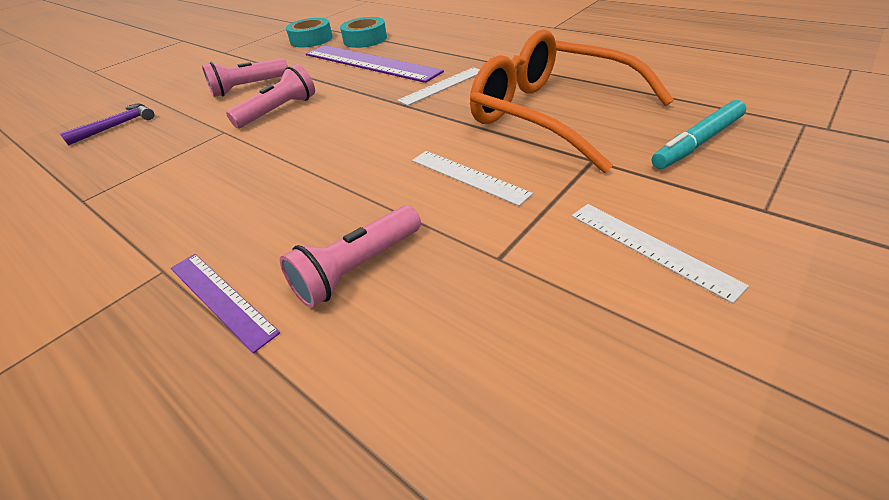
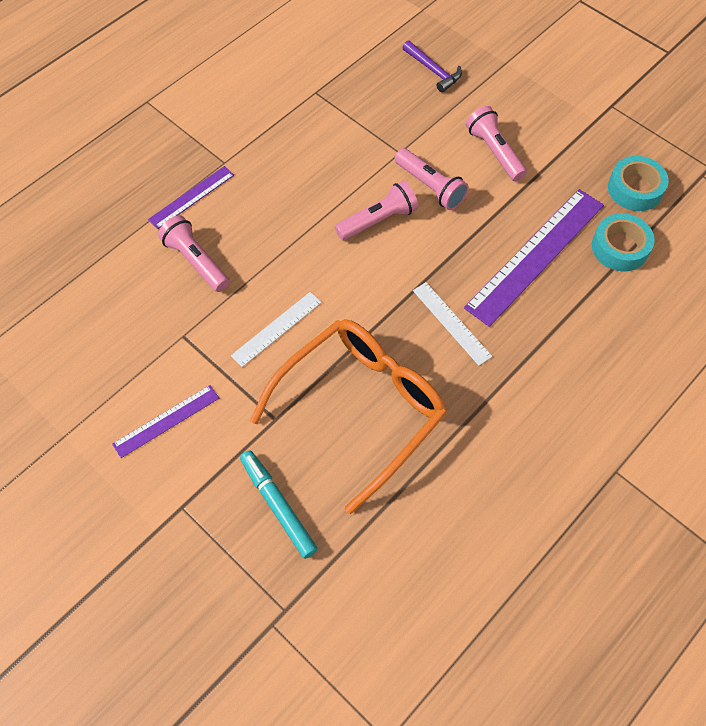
camera: 90 degrees right, 20 degrees up
(315, 132) = (378, 220): none -> pink flashlight
(650, 248) = (166, 420): white ruler -> purple ruler

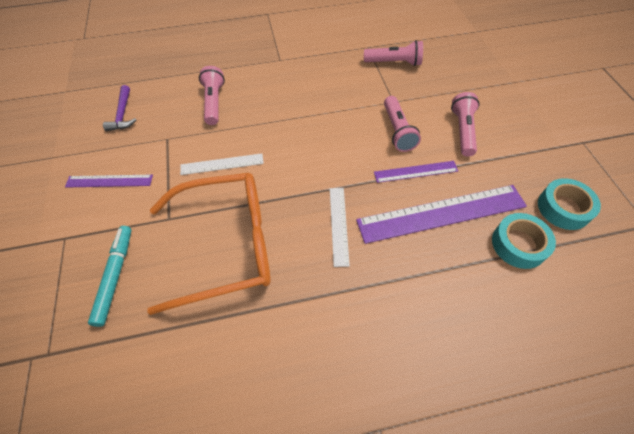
camera: 35 degrees right, 5 degrees down
(191, 197) = (244, 69): purple ruler -> purple ruler (416, 172)
(378, 220) = (344, 134): pink flashlight -> pink flashlight (394, 62)
(433, 71) = (456, 66): purple hammer -> purple hammer (123, 114)

